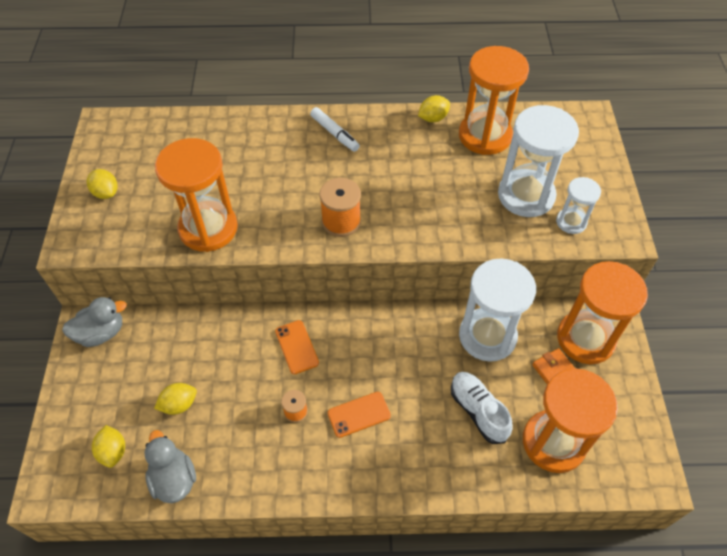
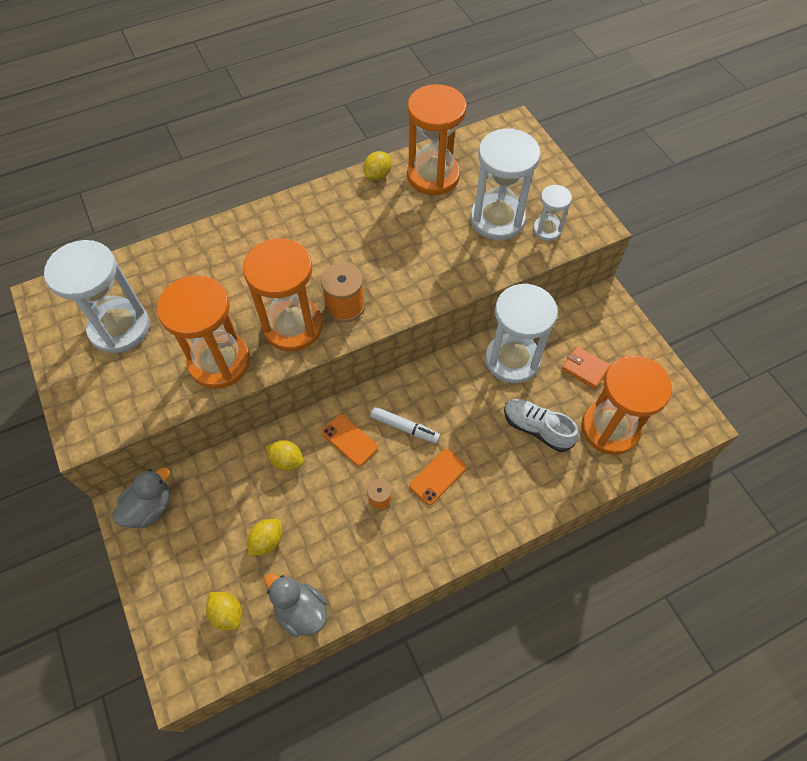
camera: 25 degrees left, 5 degrees up
(106, 193) = (91, 366): yellow lemon -> yellow lemon (287, 461)
(145, 170) = (119, 328): none -> white hourglass
(334, 133) = (292, 222): white marker -> white marker (405, 428)
(585, 339) = (593, 329): orange hourglass -> orange hourglass (293, 326)

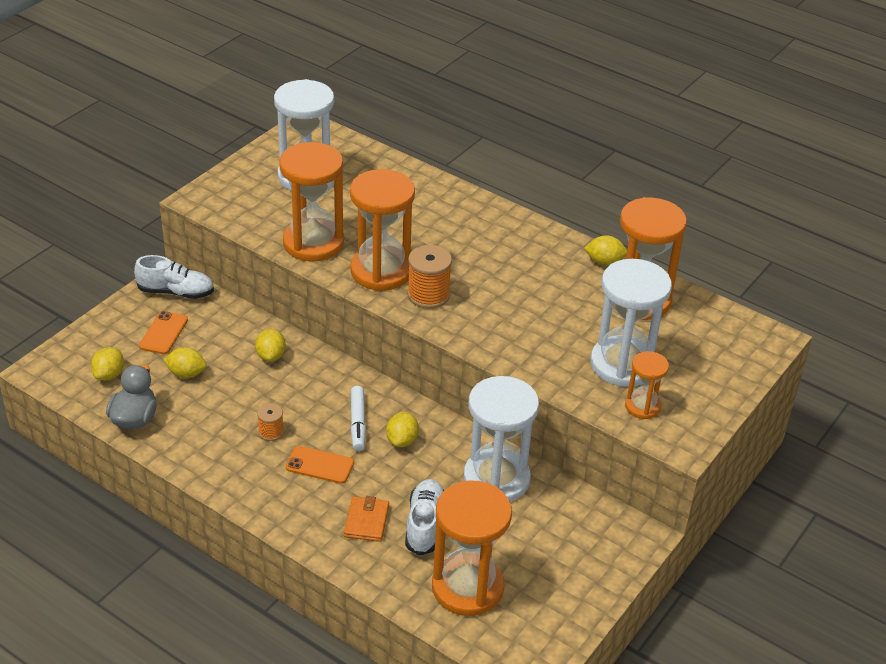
camera: 60 degrees right, 20 degrees down
(150, 507) = (176, 292): grey duck -> white shoe
(349, 440) = (319, 389): orange phone -> orange phone (163, 333)
(440, 404) = (402, 440): none -> yellow lemon
(547, 230) = (642, 406): white hourglass -> orange hourglass
(584, 369) = (530, 543): orange wallet -> orange wallet (366, 521)

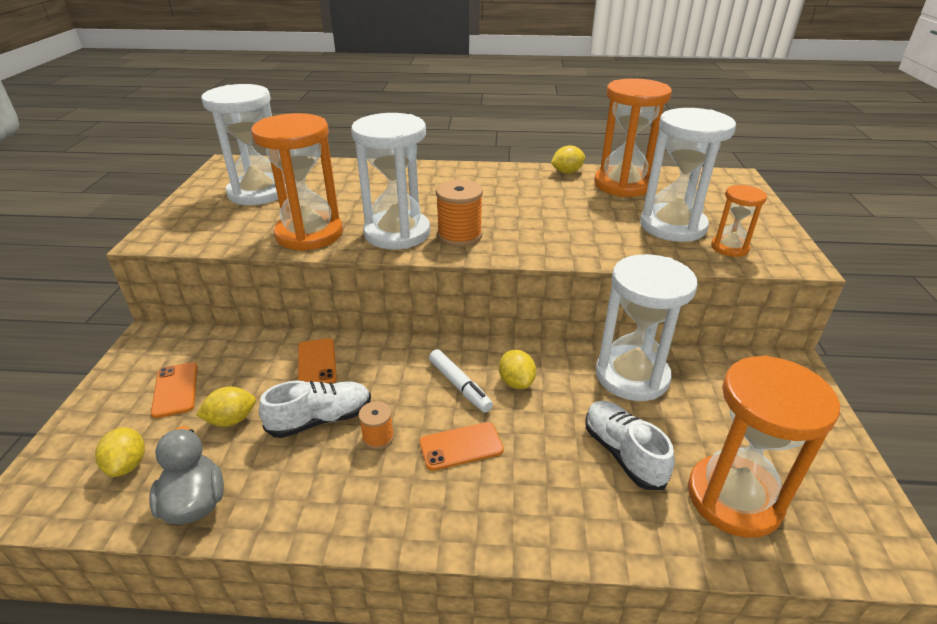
camera: 30 degrees left, 5 degrees down
(176, 292) = (166, 346): white shoe -> white shoe (321, 419)
(271, 356) = (317, 363): yellow lemon -> orange phone
(366, 521) = (566, 482): orange wallet -> none
(381, 271) = (397, 233): orange hourglass -> white hourglass

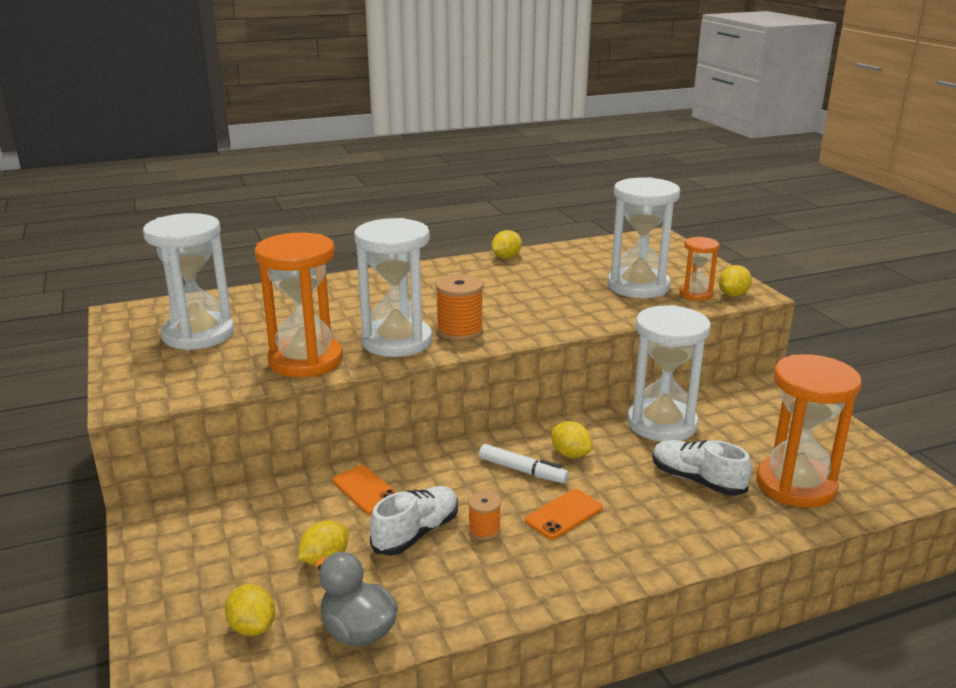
camera: 25 degrees left, 10 degrees down
(175, 390) = (234, 554): orange phone -> none
(622, 185) = (567, 260): orange hourglass -> none
(773, 257) = (733, 295): none -> yellow lemon

